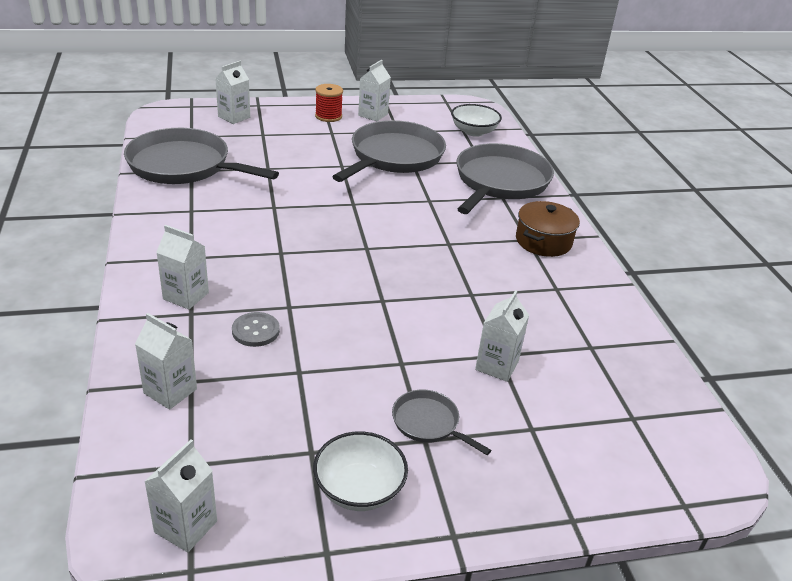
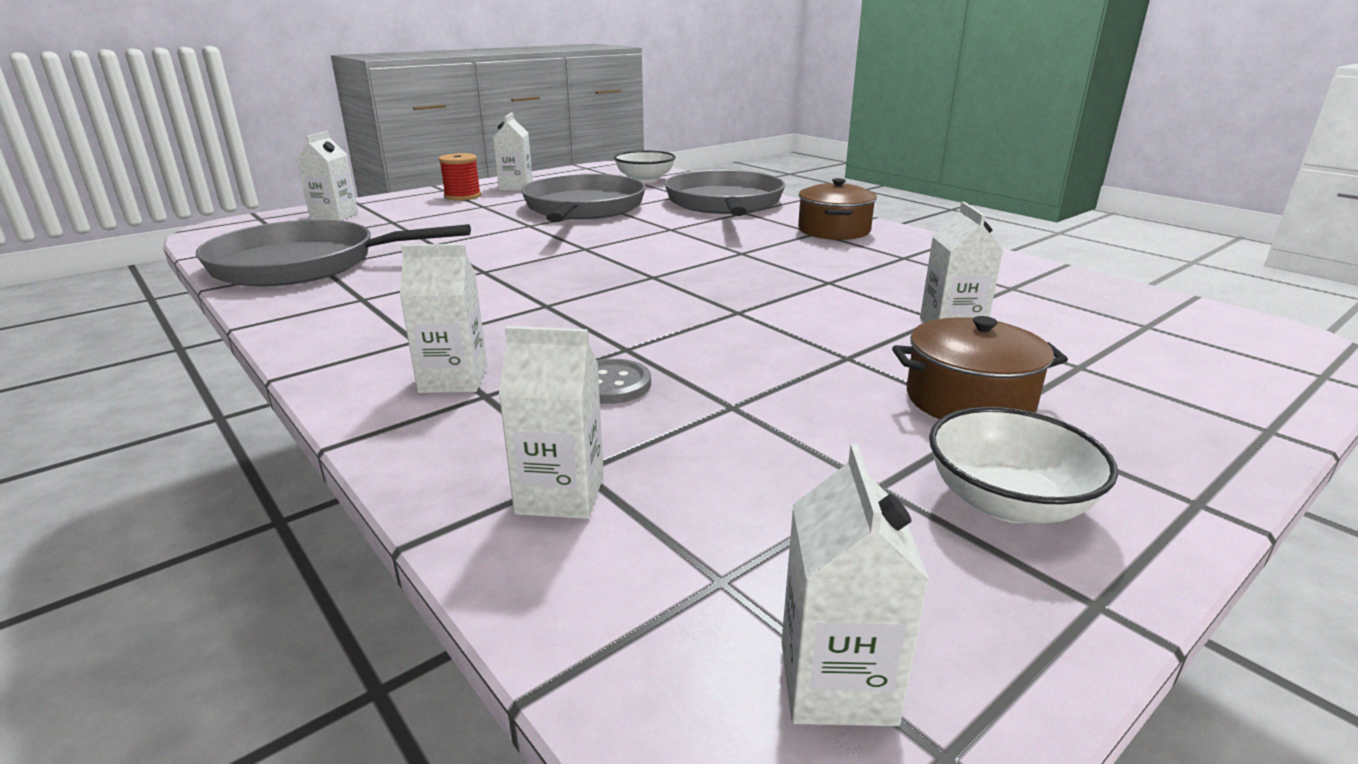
camera: 25 degrees left, 10 degrees down
(428, 423) = (969, 400): grey pan -> brown pot

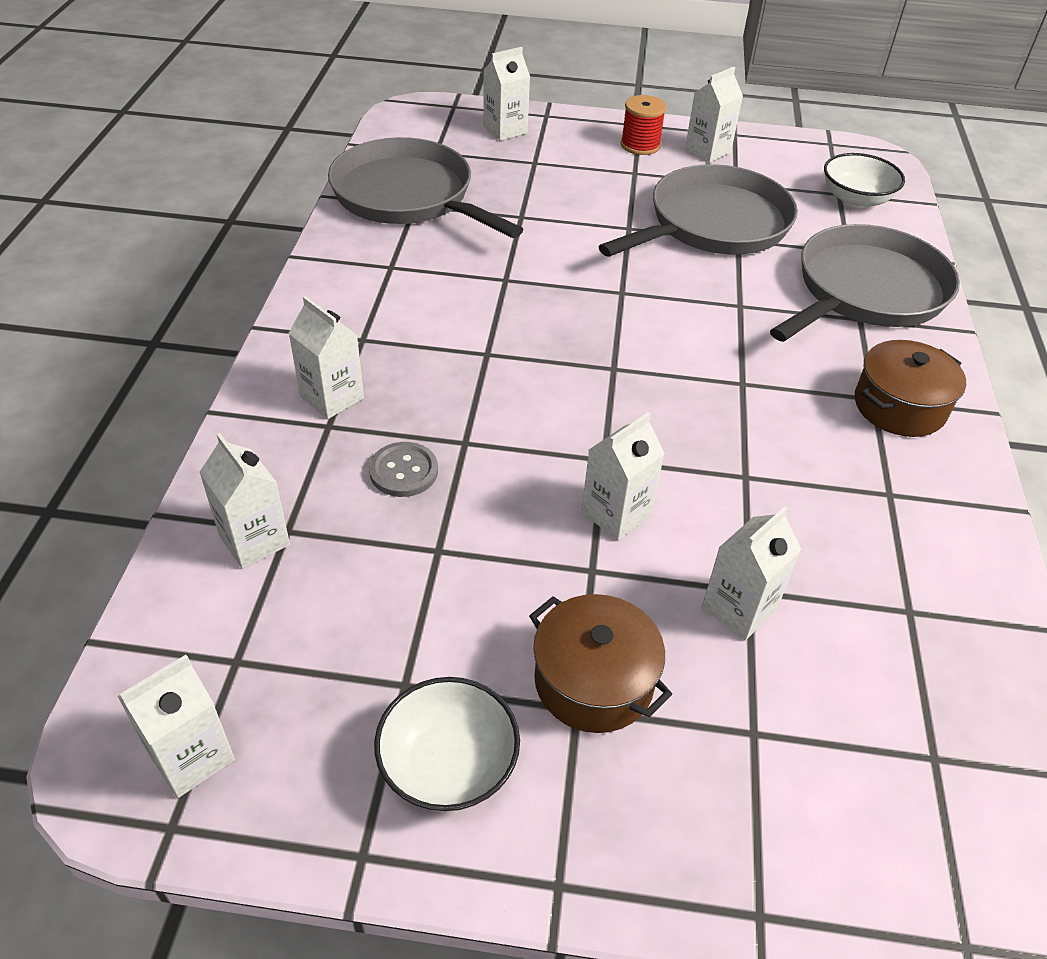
camera: 45 degrees right, 20 degrees up
(800, 328) = (616, 514): none -> white carton

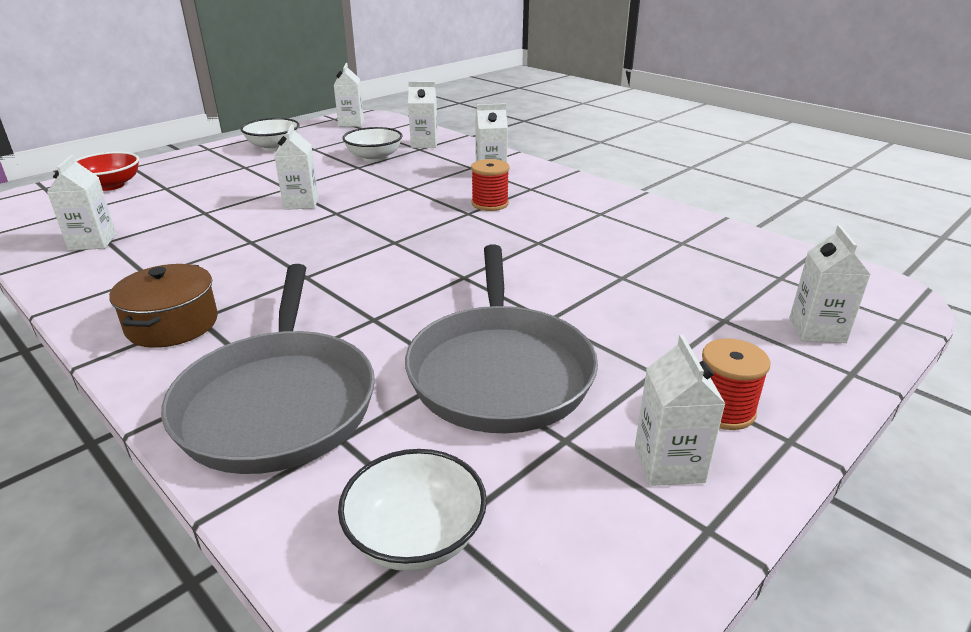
camera: 130 degrees right, 15 degrees down
(377, 561) = (374, 157): none -> white bowl
(403, 471) = (413, 173): grey button -> none
(407, 196) = (700, 244): grey pan -> none
(443, 349) = (490, 204): none -> red spool
(593, 681) = (246, 172): brown pot -> none
(739, 608) = (204, 207): white carton -> white carton (93, 242)
(839, 834) = (110, 185): none -> red bowl

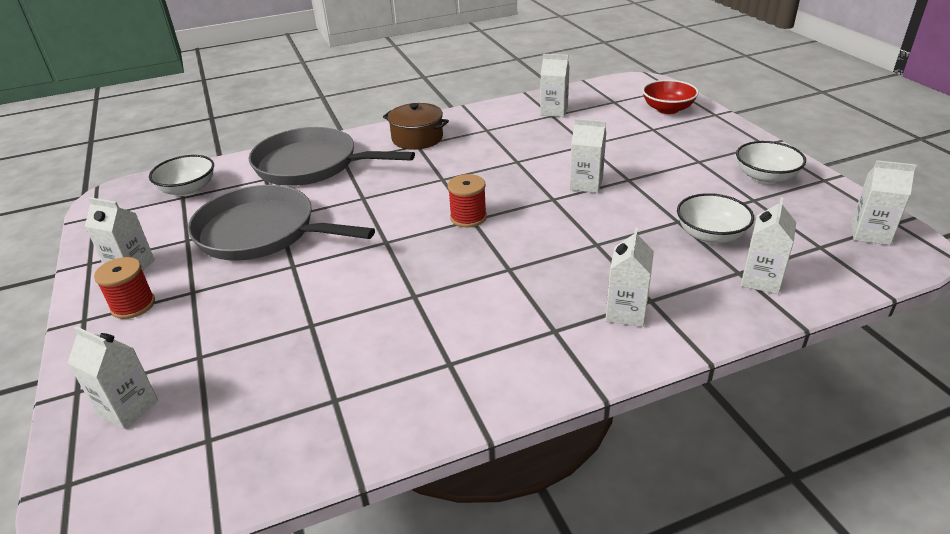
camera: 115 degrees right, 5 degrees up
(490, 204) = (525, 288): red spool -> red spool (468, 217)

